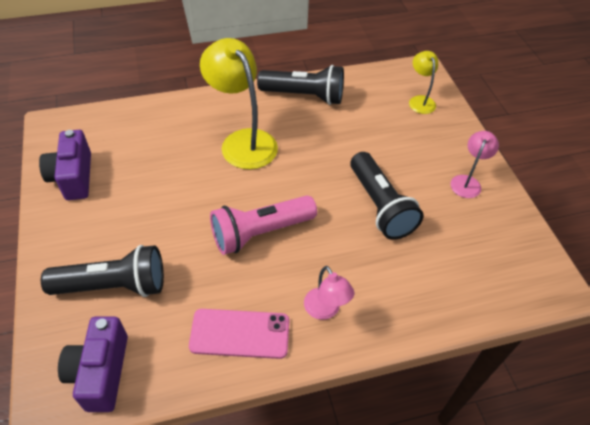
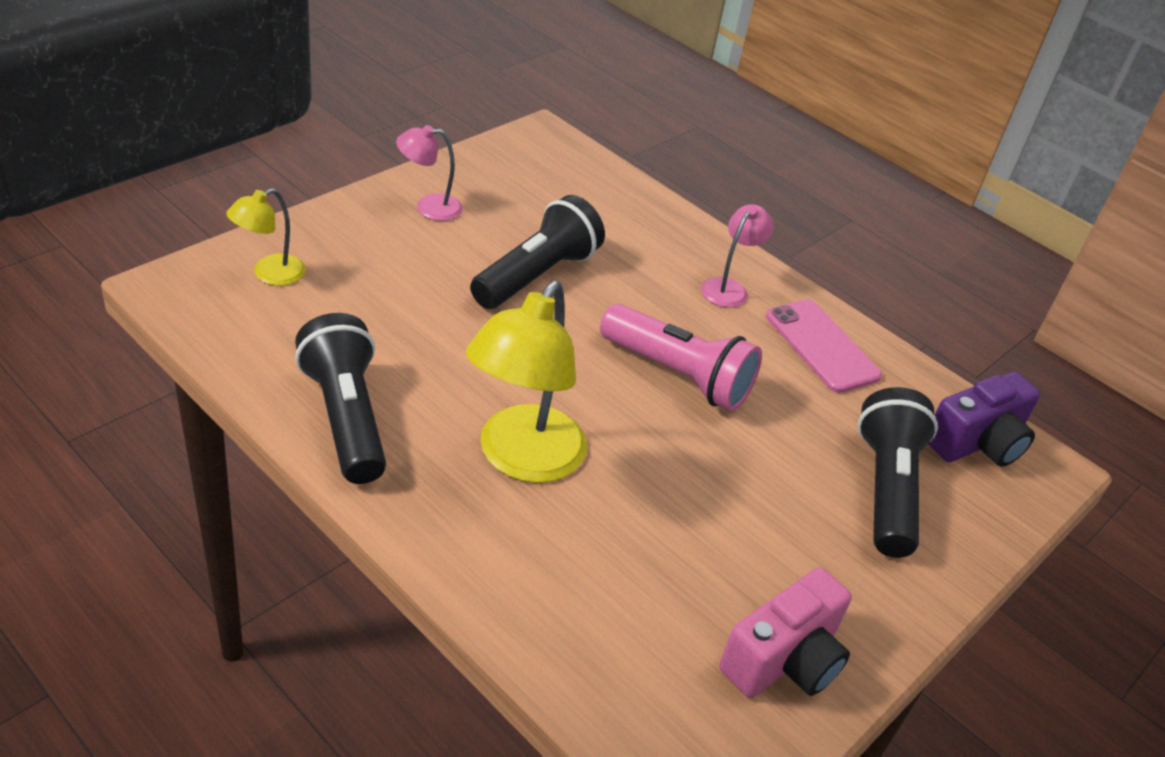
camera: 125 degrees left, 10 degrees down
(73, 177) = (784, 660): purple camera -> pink camera
(113, 285) = (886, 489): black flashlight -> black flashlight turned 45 degrees clockwise

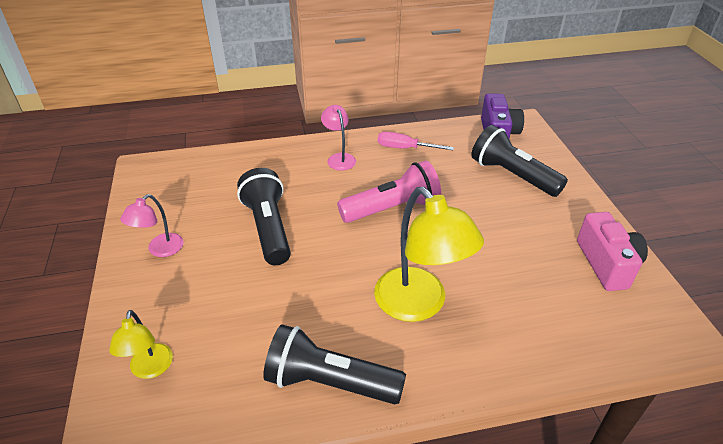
camera: 50 degrees left, 0 degrees up
(821, 346) = (405, 148): pink phone -> pink screwdriver

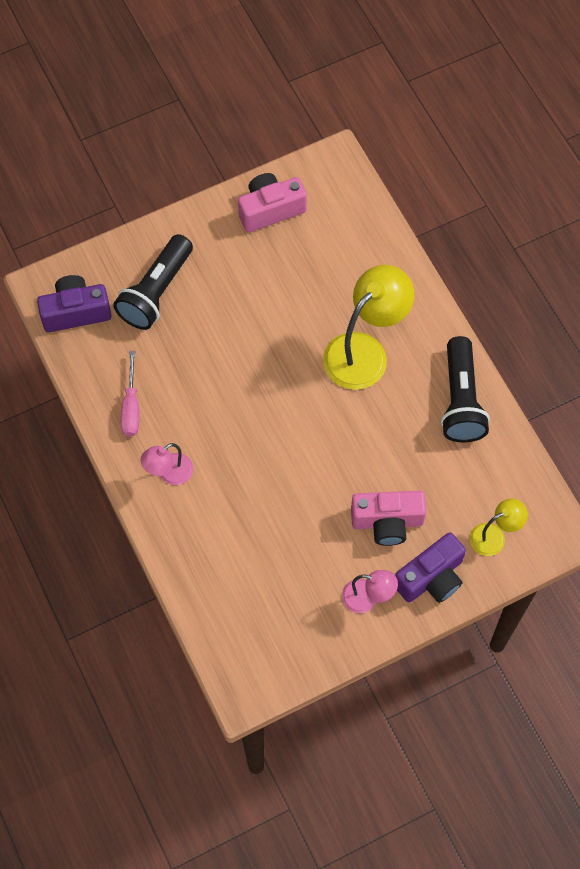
camera: 105 degrees left, 25 degrees up
(145, 301) = (431, 578): none -> purple camera
(222, 280) = (387, 522): none -> pink camera
(268, 228) = (307, 507): black flashlight -> none
(392, 208) = (244, 398): pink flashlight -> none

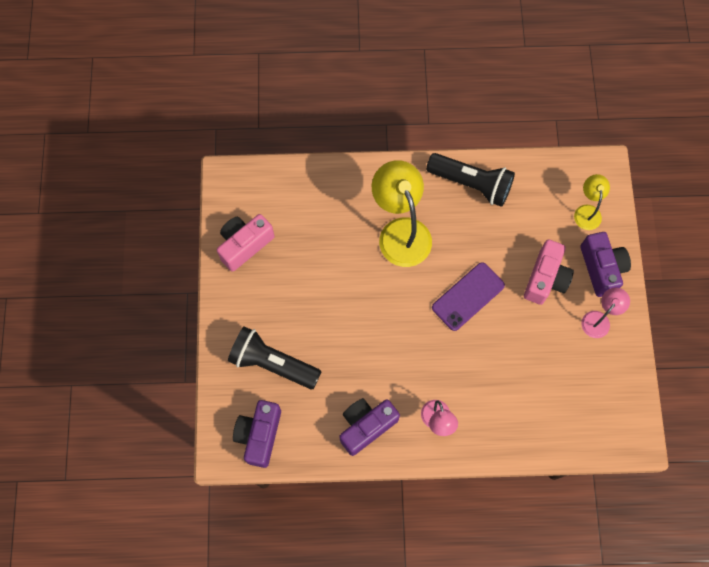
camera: 65 degrees left, 5 degrees up
(131, 407) = (366, 426): pink screwdriver -> purple camera
(156, 291) = (273, 363): black flashlight -> black flashlight turned 150 degrees clockwise
(270, 210) = (244, 245): pink camera -> pink camera turned 45 degrees clockwise
(324, 449) = (468, 296): none -> purple phone

